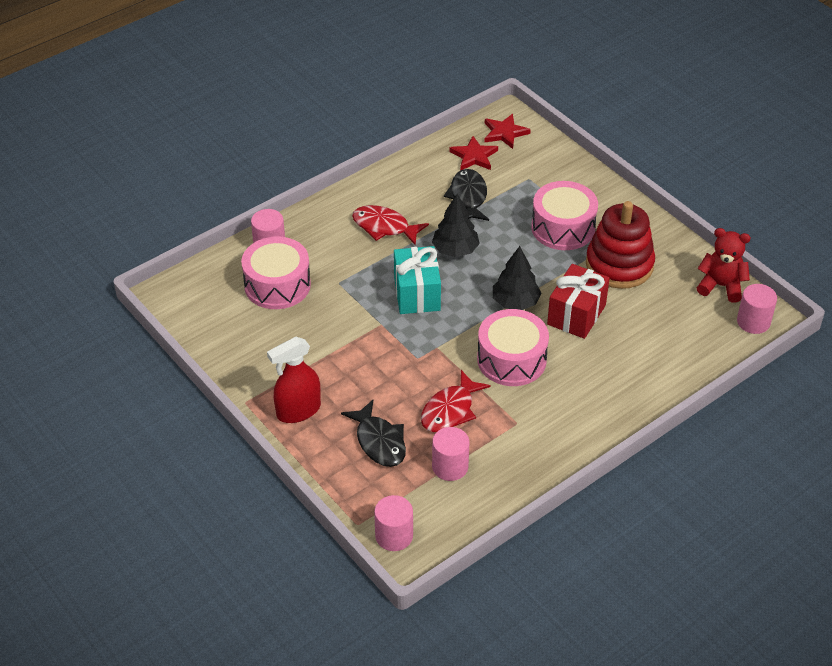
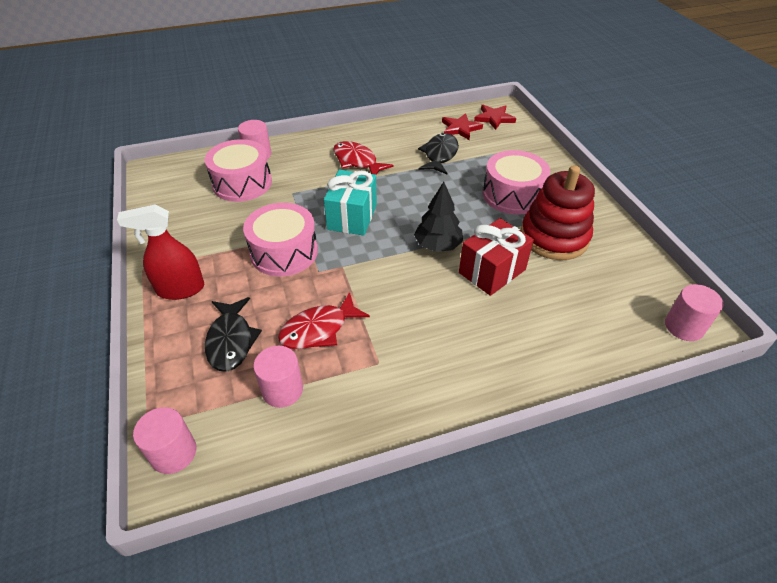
camera: 20 degrees right, 0 degrees up
(455, 250) = (406, 191): black tree -> none
(511, 359) = (407, 296): pink drum -> pink drum (284, 252)
(721, 286) = (655, 281): red teddy bear -> none

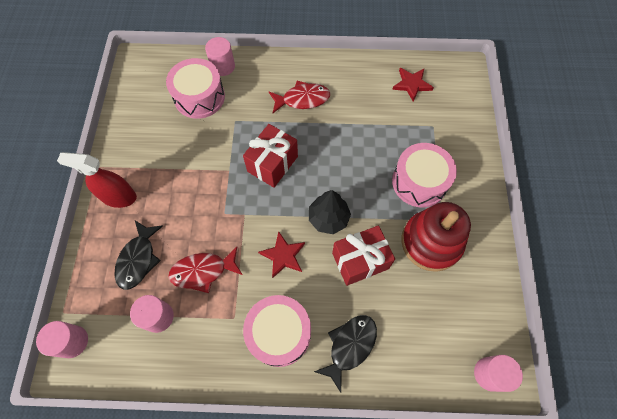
camera: 20 degrees right, 20 degrees up
(284, 252) = (205, 185): pink drum -> pink drum (279, 333)
(352, 217) = (272, 164): turquoise gift -> red gift
(357, 161) = (302, 99): red fish -> red fish turned 105 degrees clockwise
(440, 155) = (377, 113): black fish -> black fish (350, 346)
(494, 118) = (450, 80): red star -> red star (283, 255)

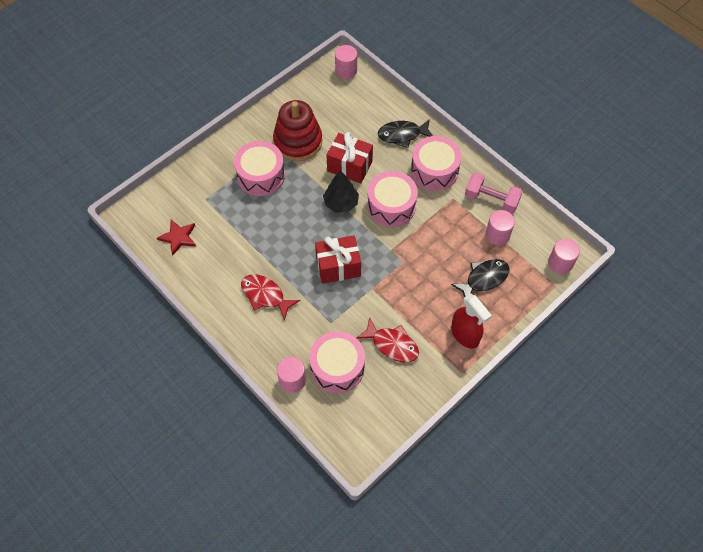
camera: 135 degrees left, 5 degrees down
(194, 352) = (491, 200): none -> pink dumbbell
(203, 271) = (448, 237): red fish -> red fish (392, 344)
(283, 255) = (391, 206): red star -> pink drum

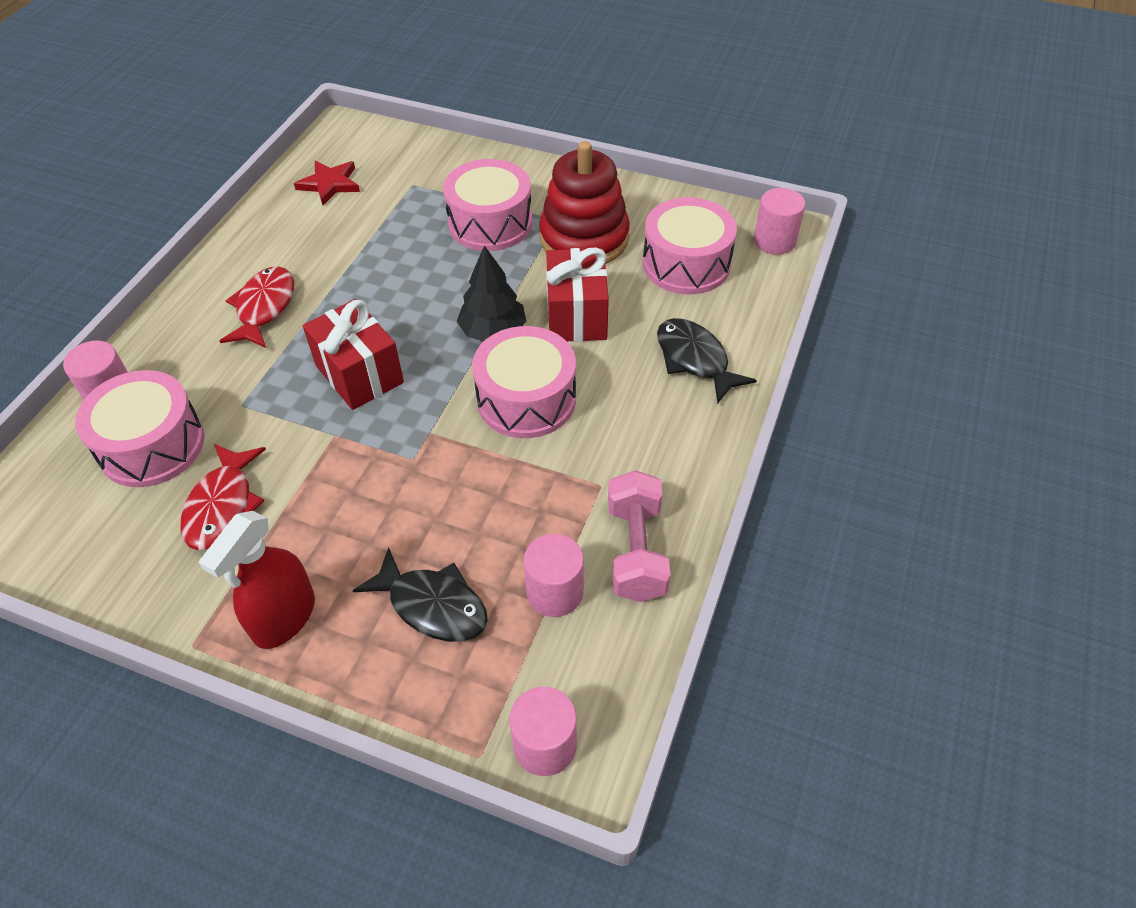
camera: 65 degrees right, 10 degrees down
(434, 170) = (646, 433): pink drum -> pink drum (686, 264)

